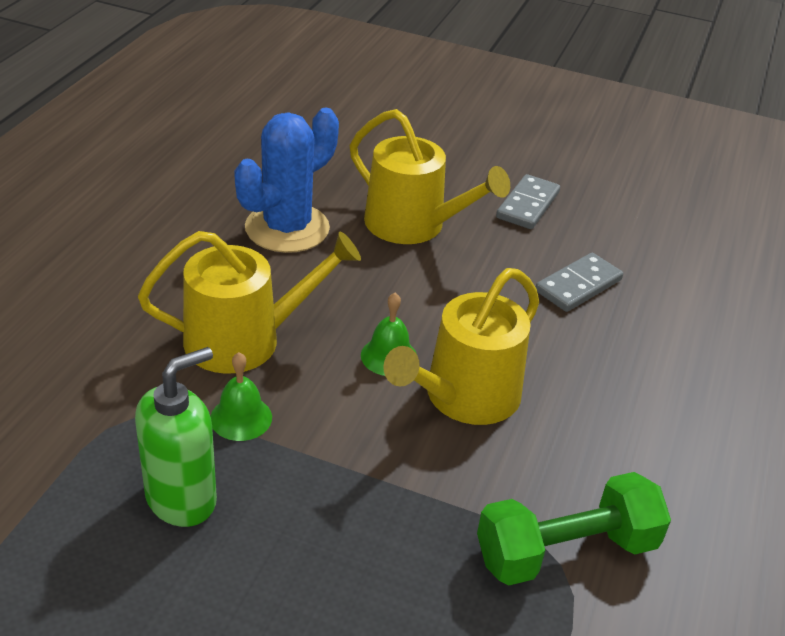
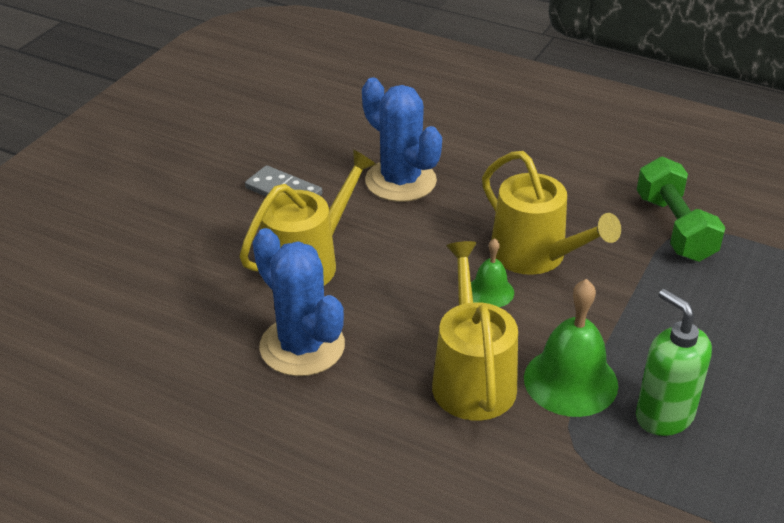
camera: 80 degrees left, 0 degrees up
(241, 418) = (570, 381): green bell -> green bell, size x1.81
(578, 286) = (400, 181): grey domino -> blue cactus

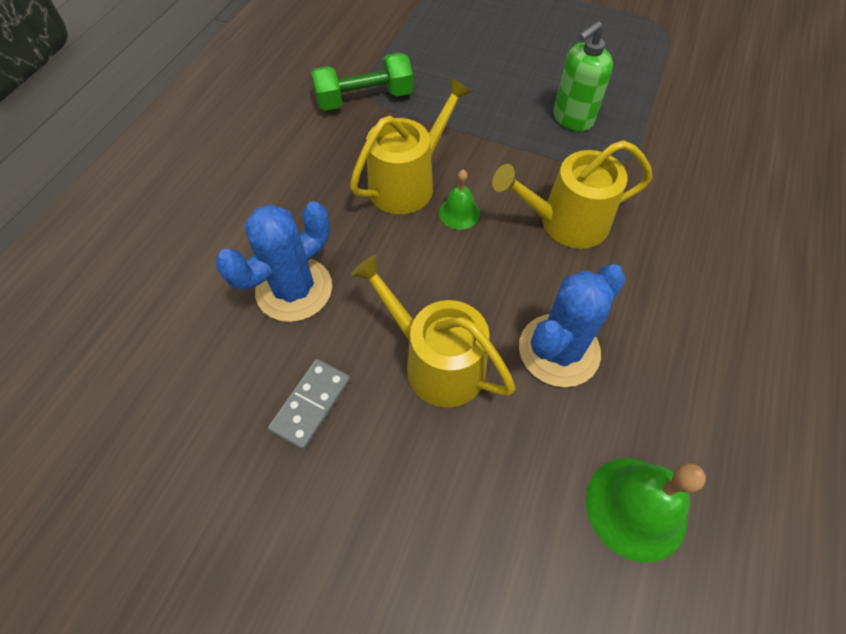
camera: 95 degrees left, 20 degrees up
(570, 381) = (552, 165): green bell -> green bell (636, 507)

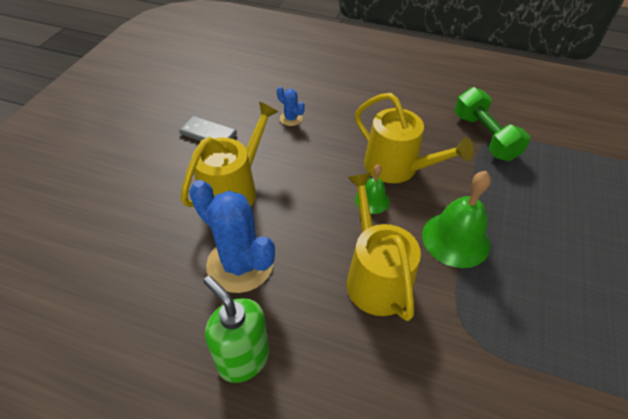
camera: 85 degrees right, 10 degrees down
(294, 289) = (291, 119): blue cactus -> blue cactus, size x0.45
(572, 119) = (523, 292): green soap dispenser -> green soap dispenser (243, 358)
(636, 507) = (104, 307): green bell -> green bell (455, 239)

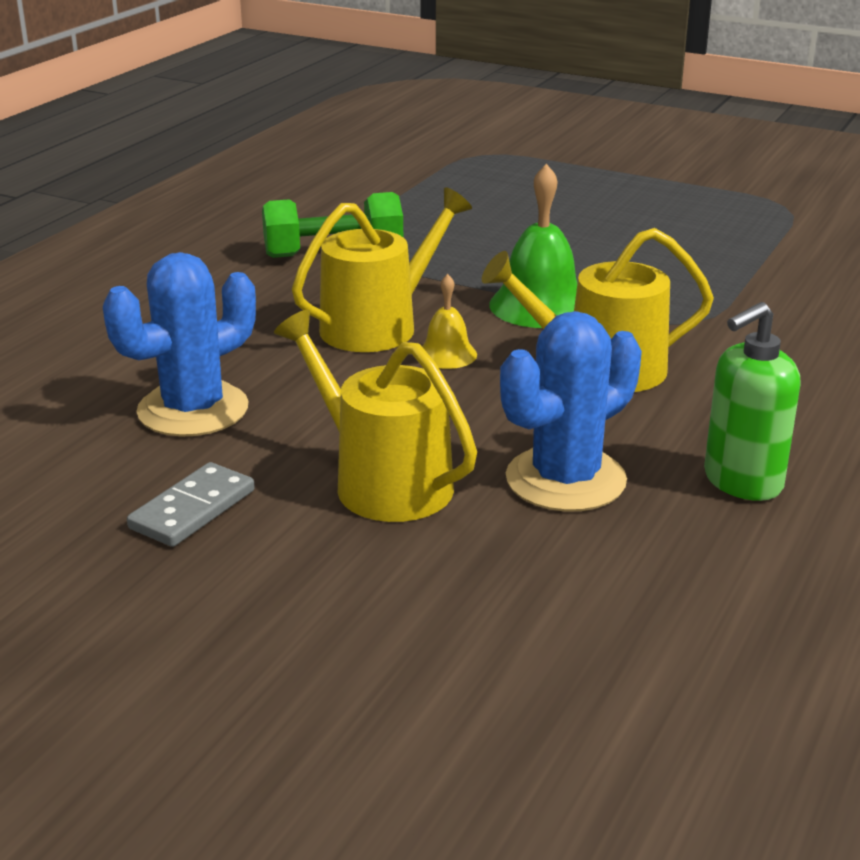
camera: 80 degrees left, 20 degrees down
(291, 119) = (193, 410): blue cactus -> blue cactus, size x2.20
(372, 200) = (447, 354): green bell -> yellow bell

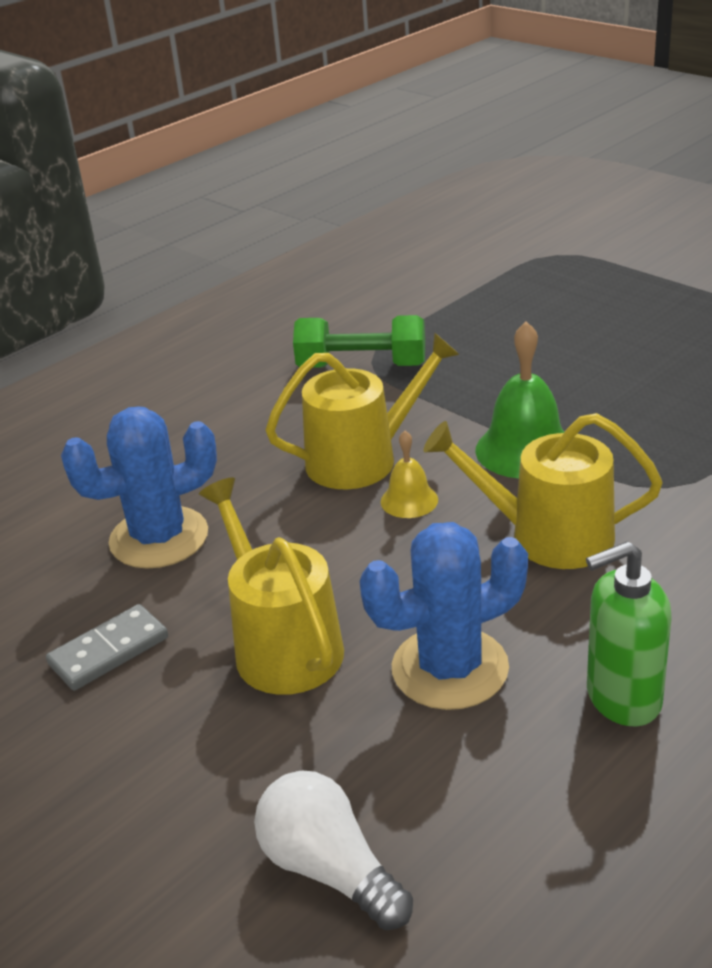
camera: 20 degrees right, 5 degrees up
(538, 650) = (329, 869): none -> white light bulb

